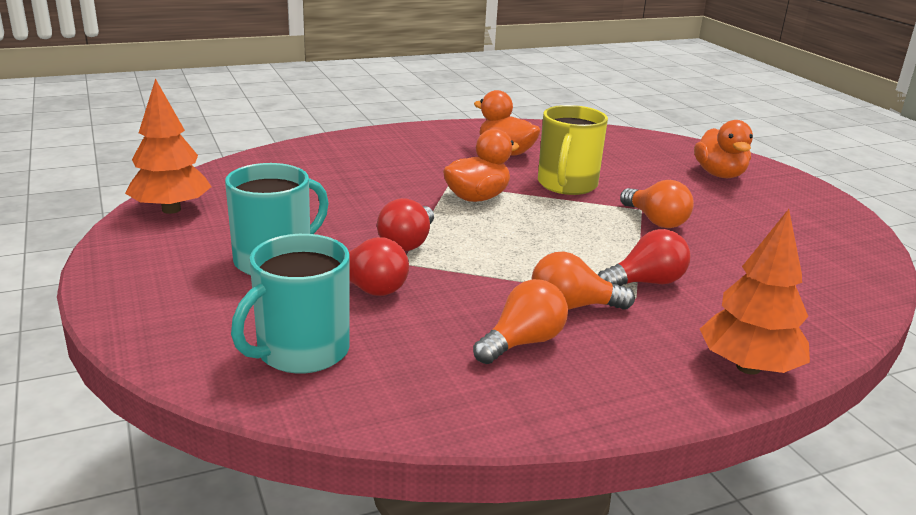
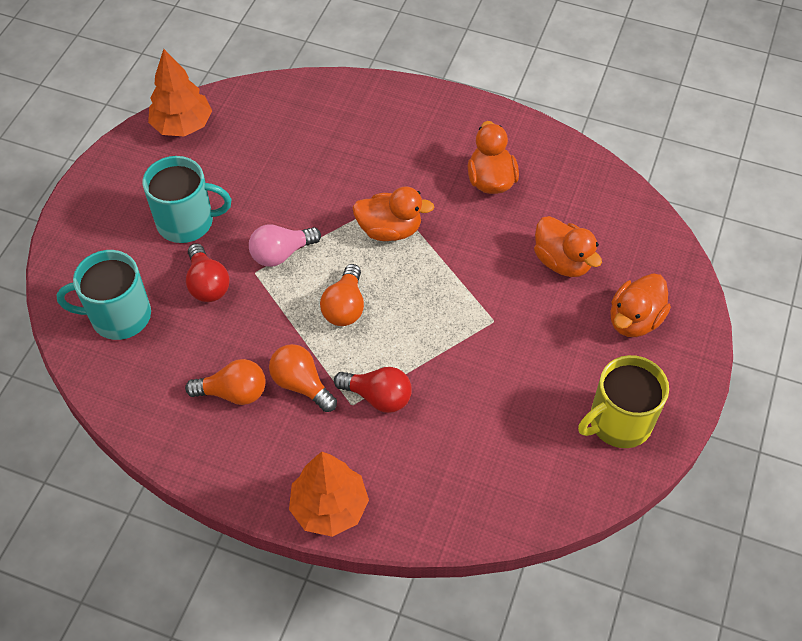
camera: 45 degrees right, 30 degrees up
(407, 243) = (281, 253): red light bulb -> pink light bulb
(567, 185) = (479, 254): yellow mug -> yellow mug (618, 422)
(626, 168) = (562, 261): none -> orange duck
(655, 221) = (484, 341): orange light bulb -> orange light bulb (345, 307)

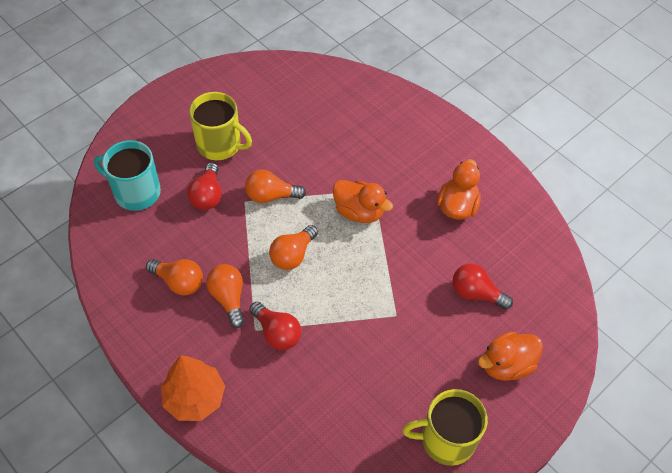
camera: 25 degrees right, 0 degrees up
(182, 125) = (257, 74): orange tree -> none
(187, 222) = (220, 145): turquoise mug -> yellow mug
(281, 253) = (271, 196): pink light bulb -> orange light bulb
(562, 261) = (476, 293): orange duck -> red light bulb

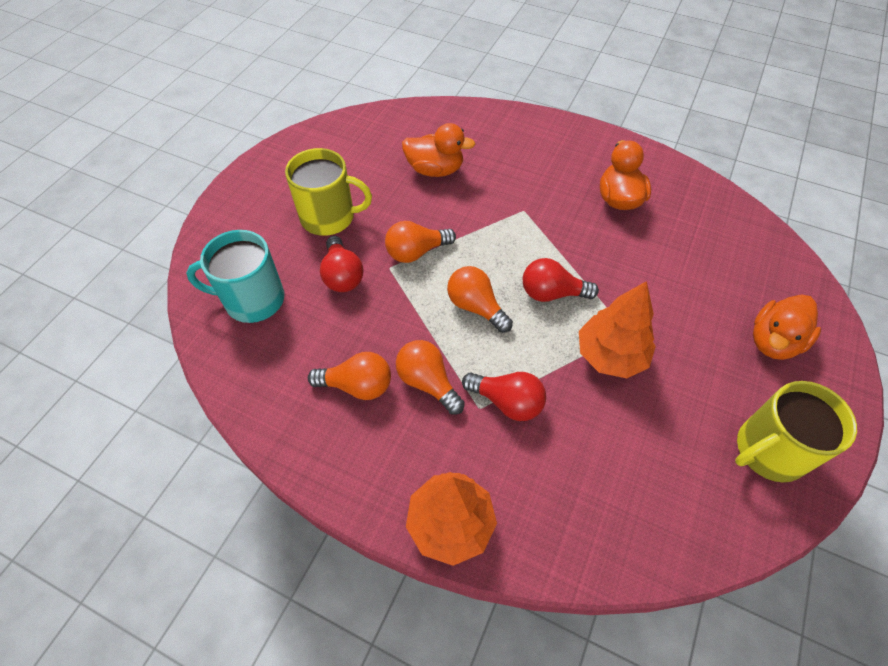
camera: 20 degrees left, 0 degrees up
(293, 255) = (476, 307): orange light bulb -> orange light bulb turned 120 degrees clockwise
(359, 212) = (522, 237): orange duck -> orange duck (435, 170)
(372, 328) = (610, 355): none -> orange tree
(476, 293) = (694, 278): red light bulb -> red light bulb (552, 293)

